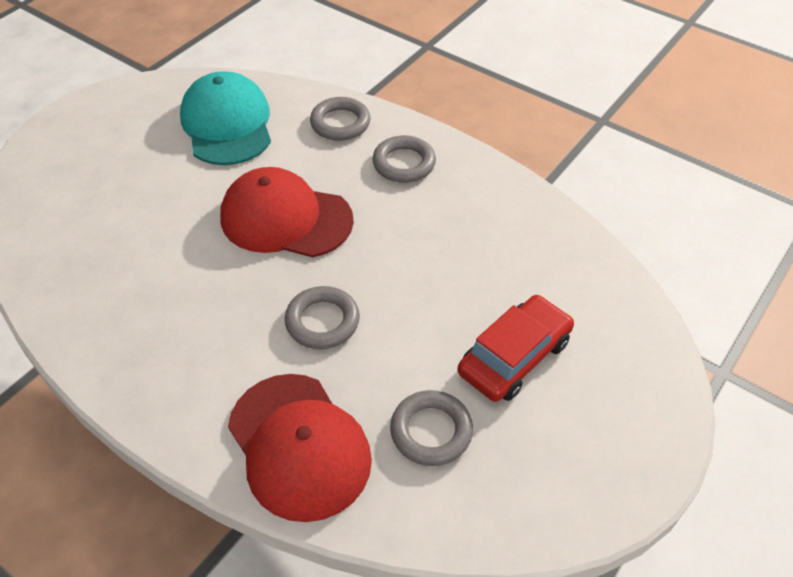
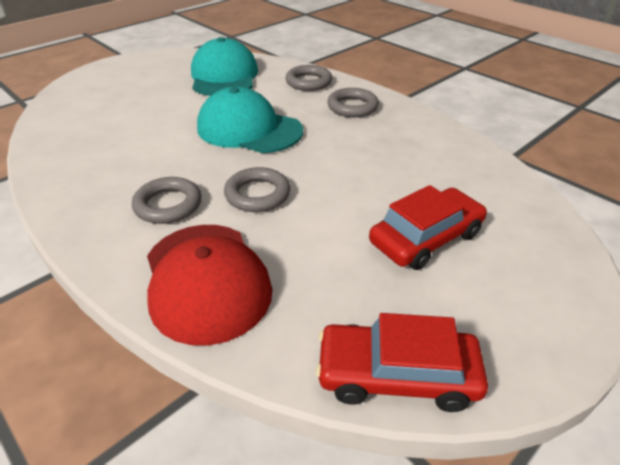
camera: 10 degrees right, 10 degrees down
(285, 219) = (249, 129): red cap -> turquoise cap
(431, 431) = (335, 285): grey ring -> grey ring (168, 205)
(505, 520) = (397, 375): none -> red car

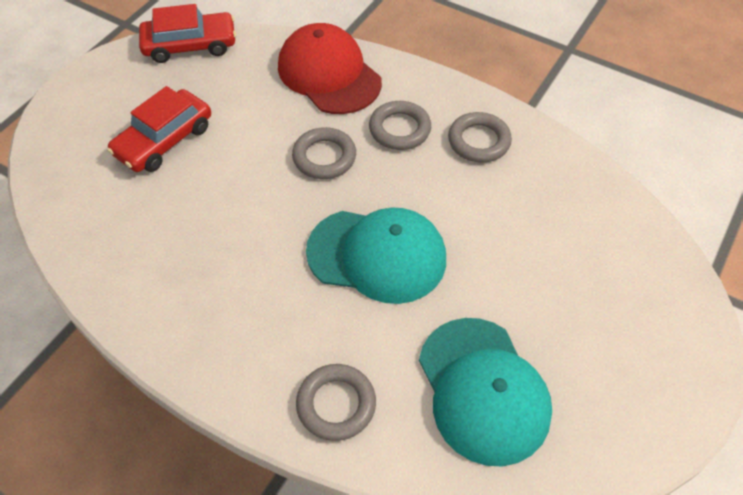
camera: 165 degrees right, 15 degrees up
(352, 107) = (252, 341): grey ring -> grey ring (479, 141)

